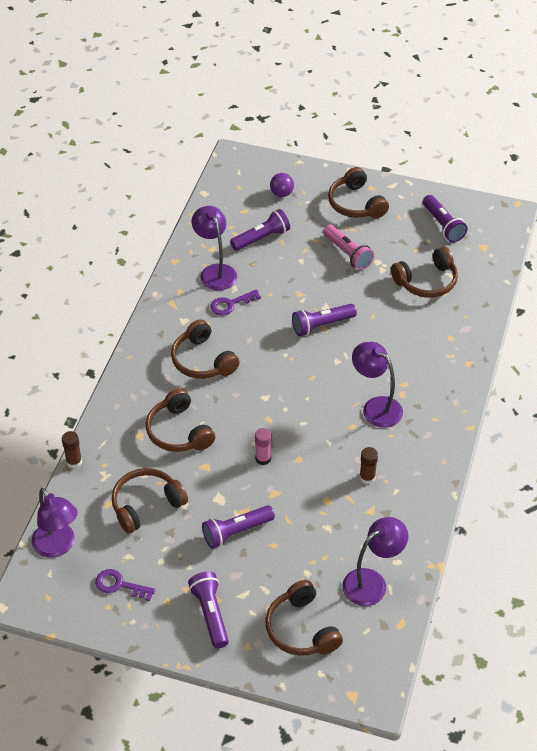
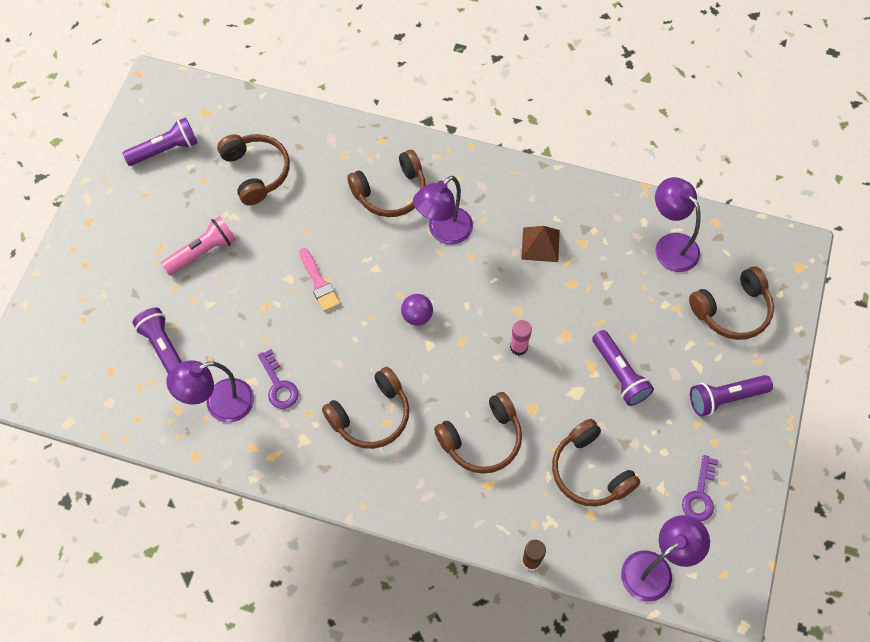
camera: 90 degrees left, 15 degrees up
(281, 193) = (84, 325): purple ball -> purple ball (417, 316)
(322, 325) = (319, 283): purple flashlight -> pink brush
(356, 204) = (115, 240): brown headphones -> brown headphones (390, 192)
(367, 477) = (540, 244): brown glue stick -> brown pyramid

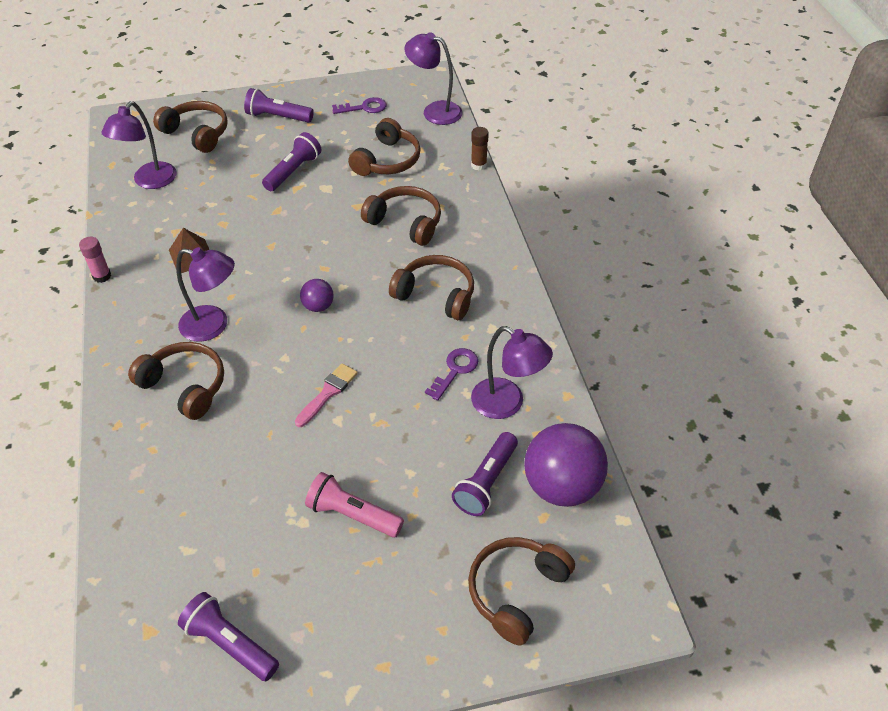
camera: 120 degrees left, 15 degrees down
(124, 398) = (561, 486): none -> purple ball
(256, 172) = (217, 521): brown headphones -> brown headphones (517, 591)
(518, 347) = (306, 232): pink glue stick -> pink glue stick (102, 276)
(725, 398) = (278, 117): purple flashlight -> purple flashlight turned 150 degrees clockwise

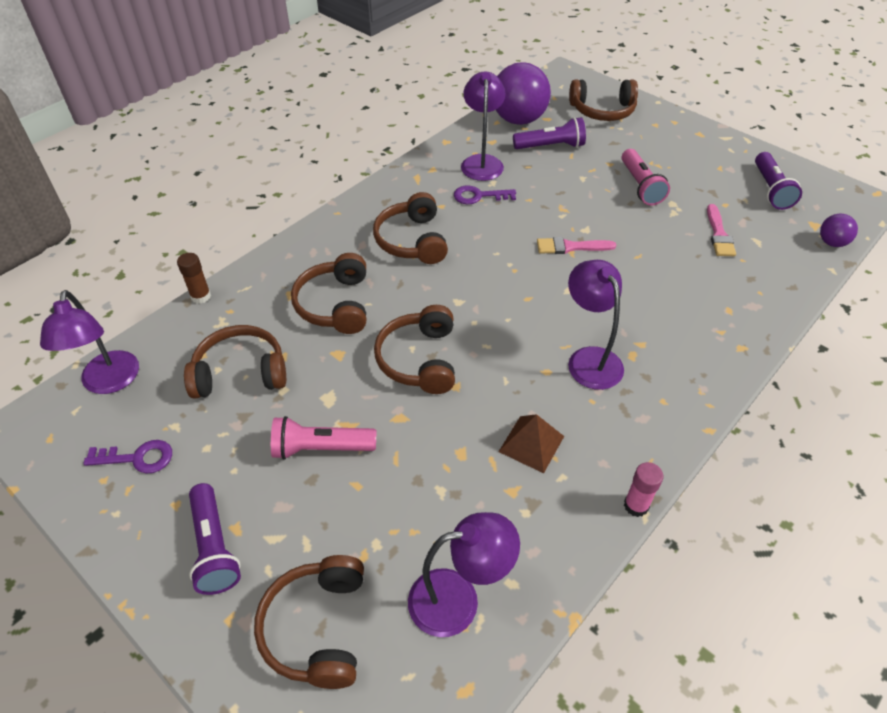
camera: 125 degrees left, 0 degrees up
(185, 386) = (663, 332): brown headphones -> brown headphones (419, 359)
(227, 524) = (719, 234): none -> pink brush
(293, 171) = (321, 448): purple flashlight -> pink flashlight
(318, 306) = (495, 303): purple ball -> purple ball (831, 243)
(364, 108) = (137, 458): purple key -> purple key turned 135 degrees clockwise

